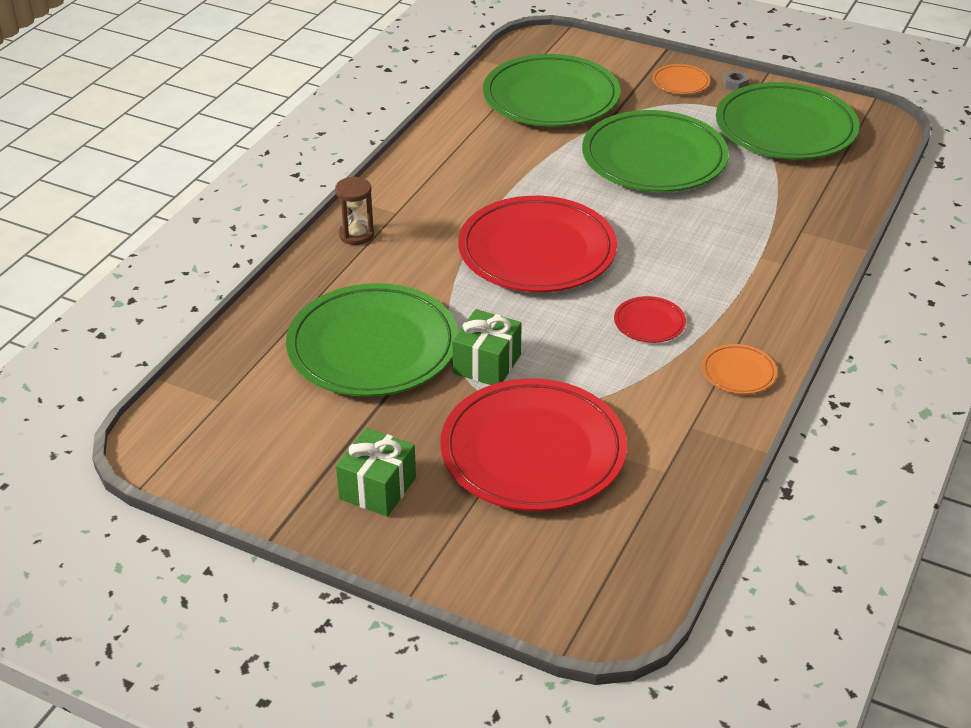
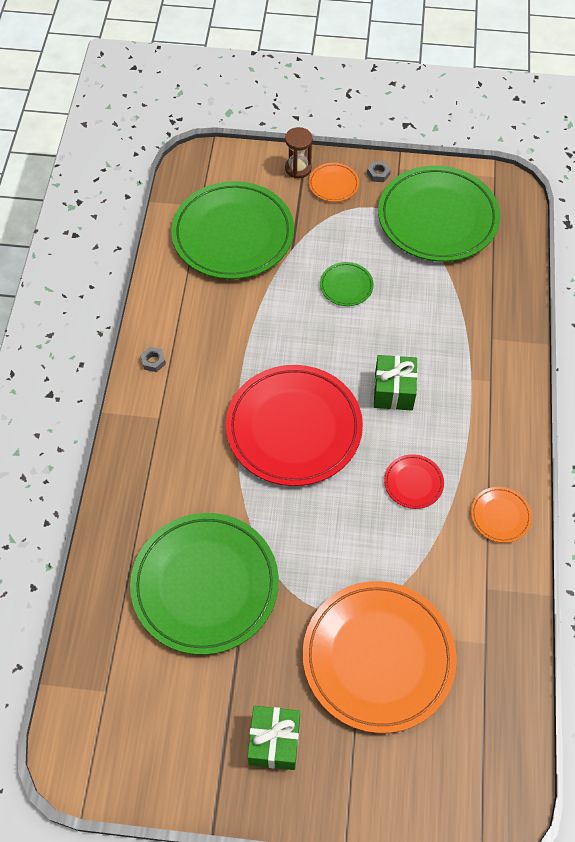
camera: 20 degrees left, 20 degrees up
(356, 235) = (136, 456): brown hourglass -> brown hourglass (298, 168)
(414, 171) = (153, 361): none -> grey nut
(487, 364) = (305, 573): green gift -> green gift (393, 391)
(533, 451) = (378, 657): red plate -> orange plate
(654, 158) = (346, 286): green plate -> green plate, size x0.43

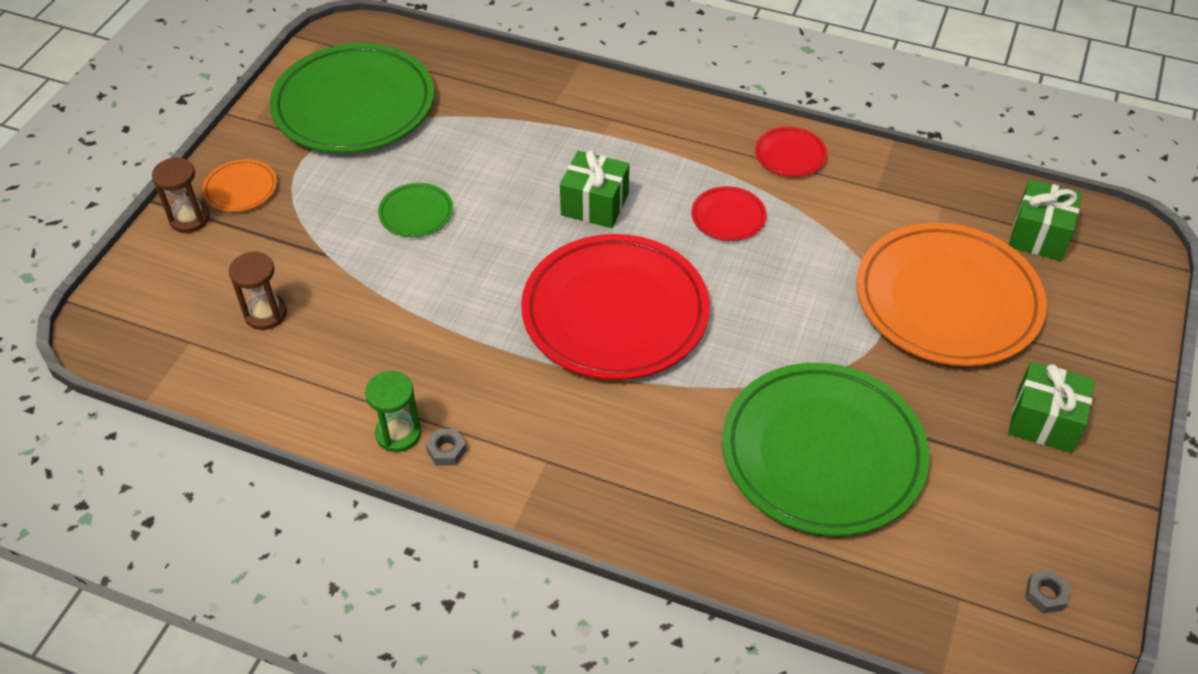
camera: 75 degrees left, 10 degrees down
(160, 332) = (398, 433): none -> green hourglass
(233, 234) = (265, 314): green plate -> brown hourglass
(378, 174) = (250, 142): grey nut -> grey nut (1045, 595)
(478, 727) = (1038, 235): none -> green gift
(500, 516) = (790, 155): orange plate -> red plate

